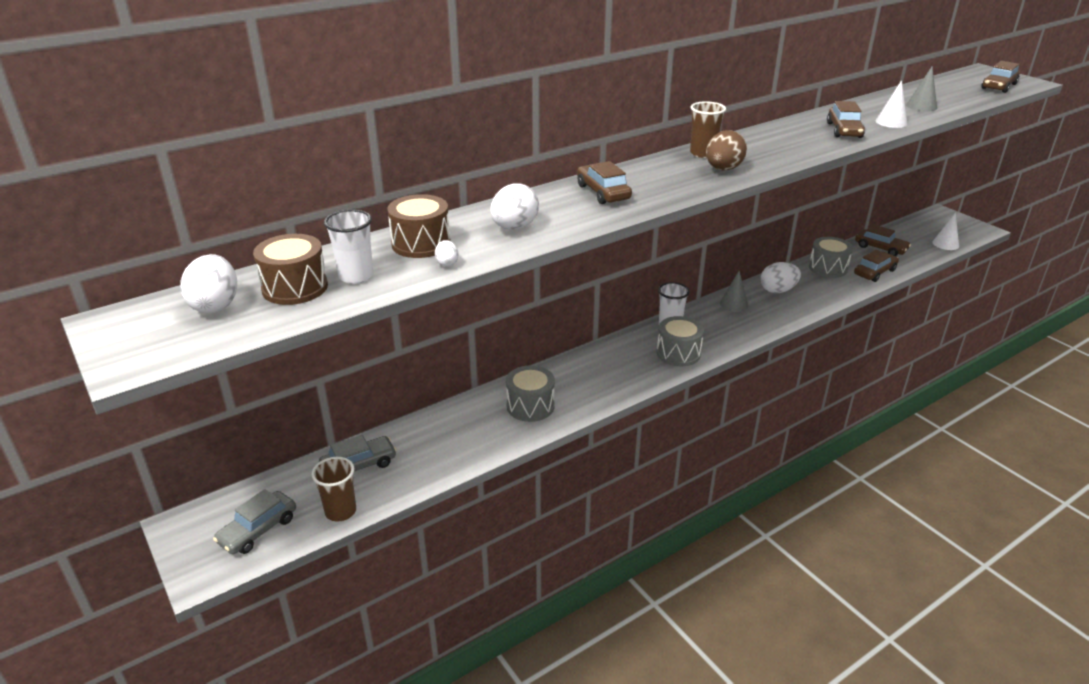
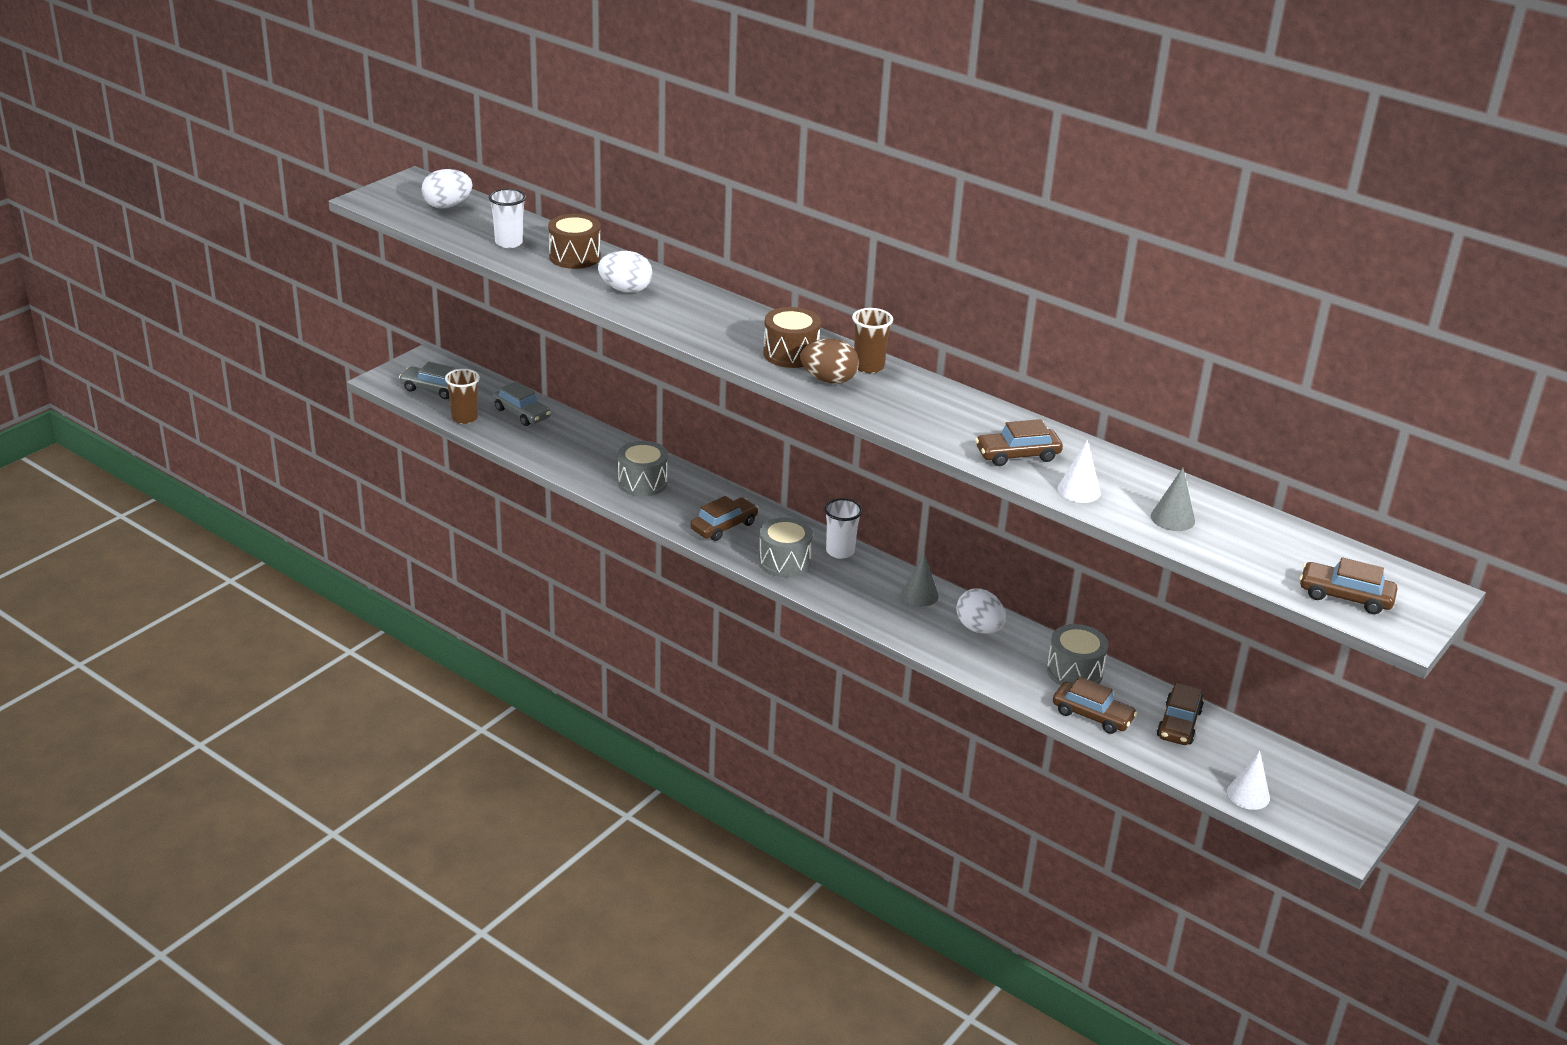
camera: 70 degrees right, 0 degrees up
(295, 288) = (482, 225): brown drum -> brown drum (790, 354)
(447, 263) = (546, 272): white egg -> none
(603, 192) = (726, 321): brown car -> brown car (724, 526)

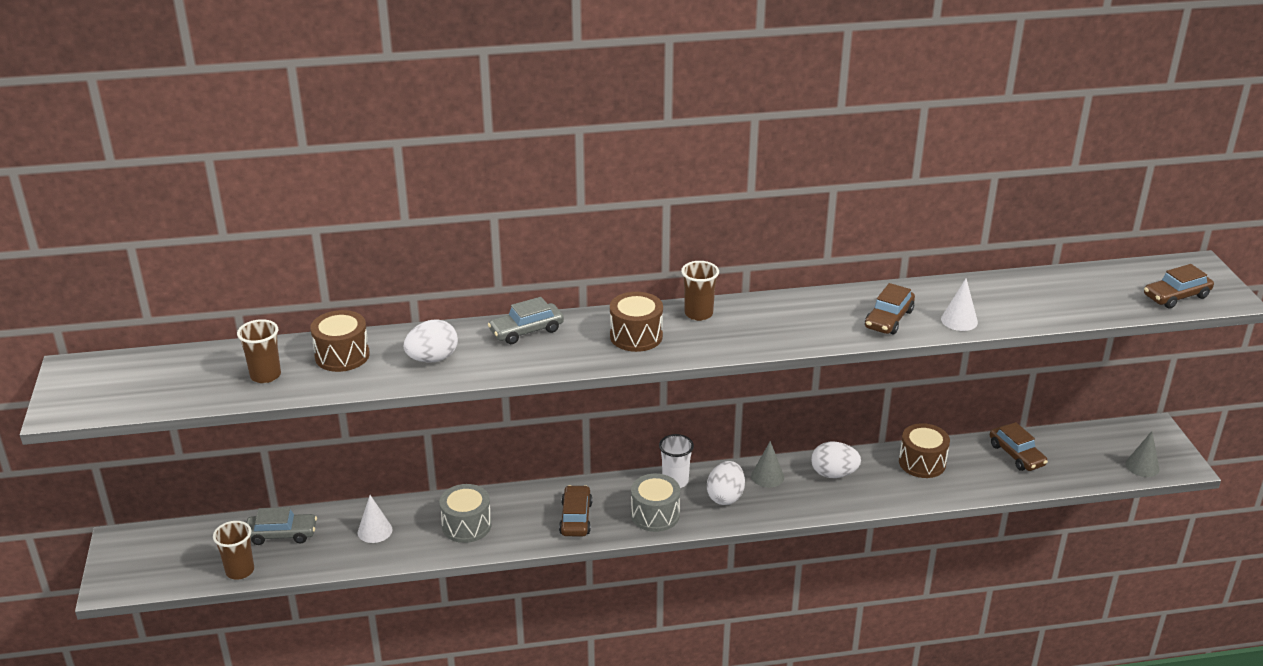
camera: 45 degrees left, 0 degrees up
(433, 389) = (170, 565): grey car -> grey car (526, 331)
(447, 206) = (148, 374): white egg -> white egg (725, 497)
(509, 243) = (265, 375): white cup -> brown cup
(828, 380) = (694, 340): brown egg -> none
(1074, 672) = (922, 463): grey drum -> brown drum
(1092, 715) = (974, 484): brown car -> none
(1172, 518) = (1029, 305): grey cone -> grey cone (1142, 466)
(1248, 795) = (1109, 472): white cone -> white cone (375, 531)

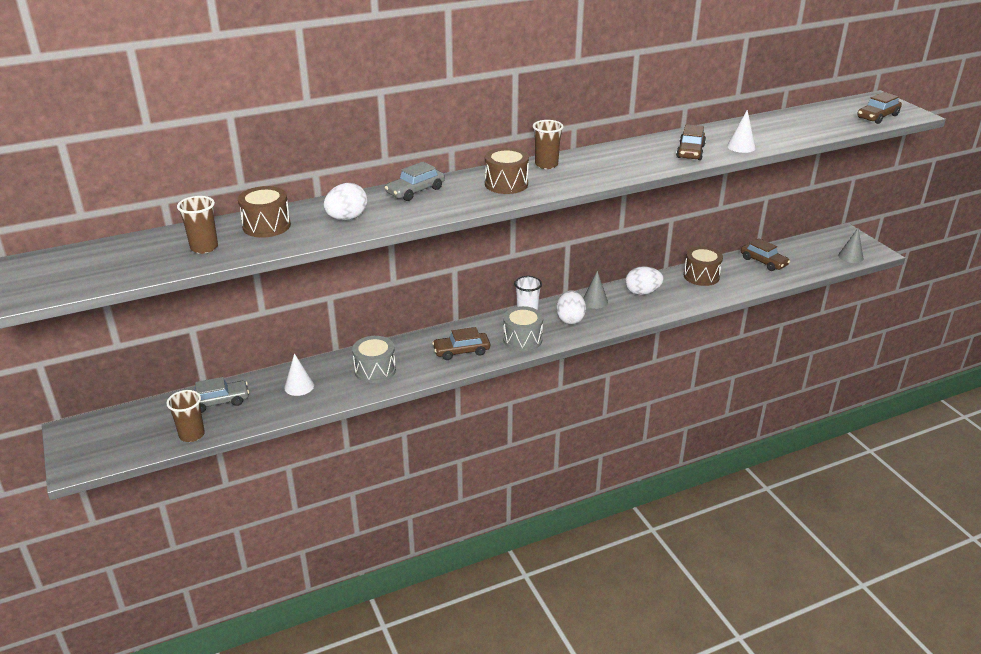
camera: 15 degrees left, 0 degrees up
(576, 518) = (461, 351): brown car -> brown car turned 90 degrees counterclockwise

